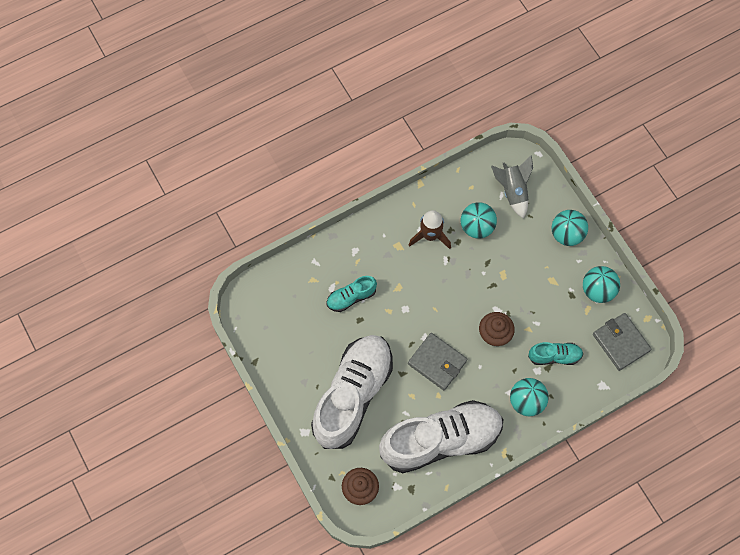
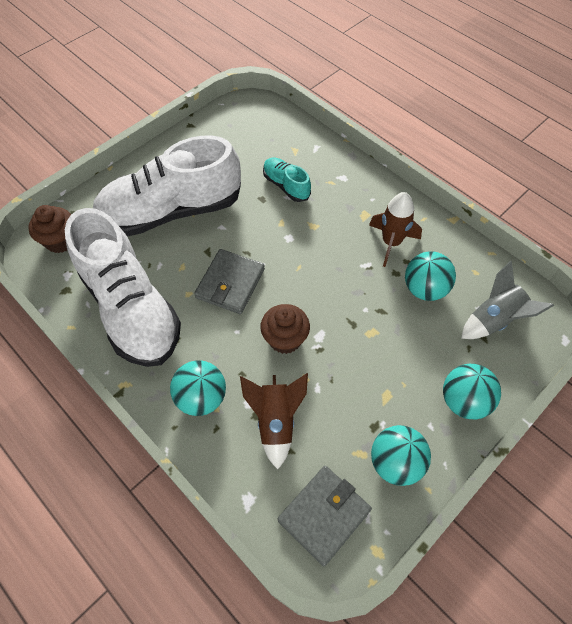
camera: 75 degrees right, 10 degrees down
(353, 395) = (171, 211): white shoe -> white shoe turned 150 degrees clockwise
(554, 356) = (275, 421): turquoise shoe -> brown rocket

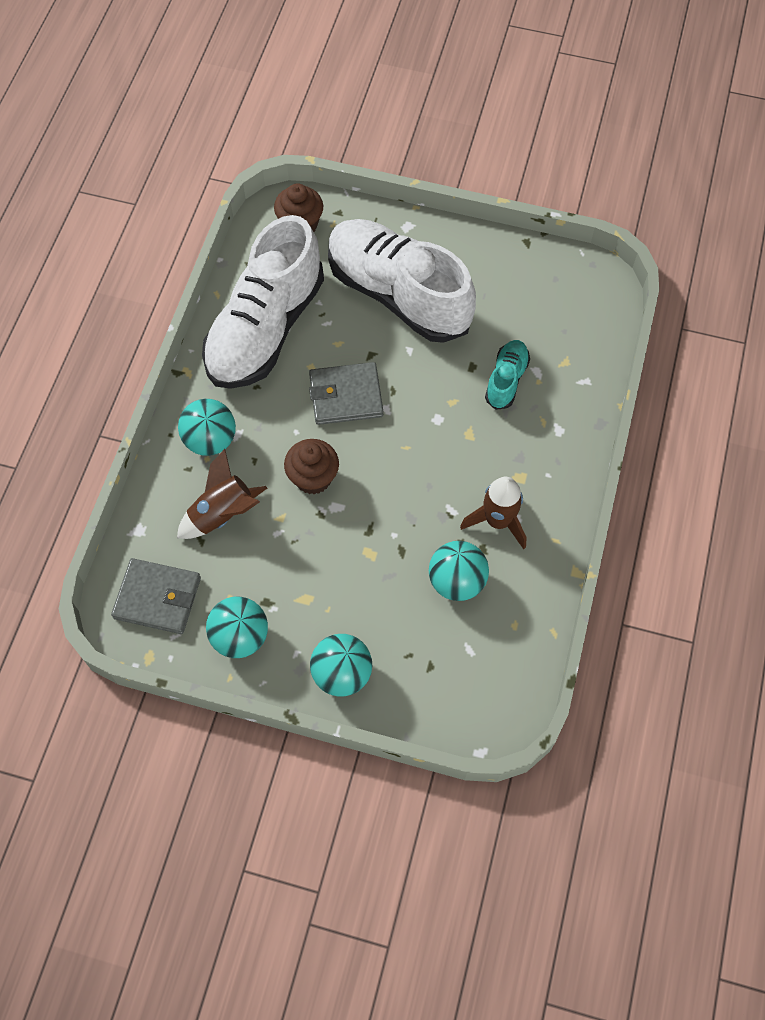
camera: 60 degrees right, 5 degrees up
(494, 319) = (461, 667): grey rocket -> none

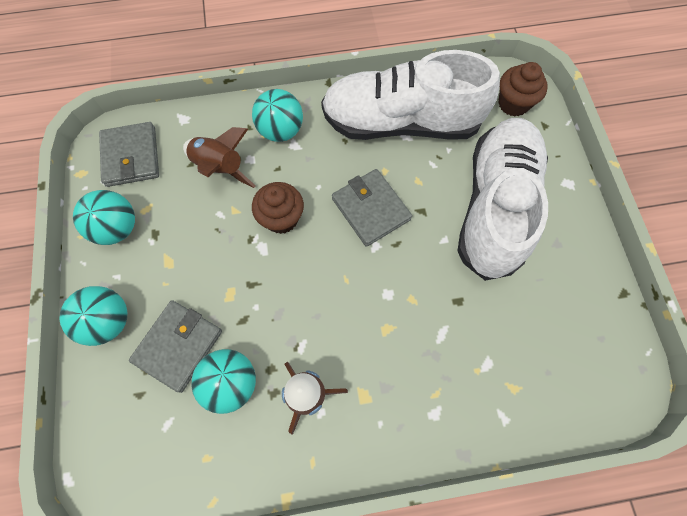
camera: 65 degrees right, 5 degrees up
(399, 616) = (178, 346): none -> grey wallet
(506, 380) = (461, 339): turquoise shoe -> none

